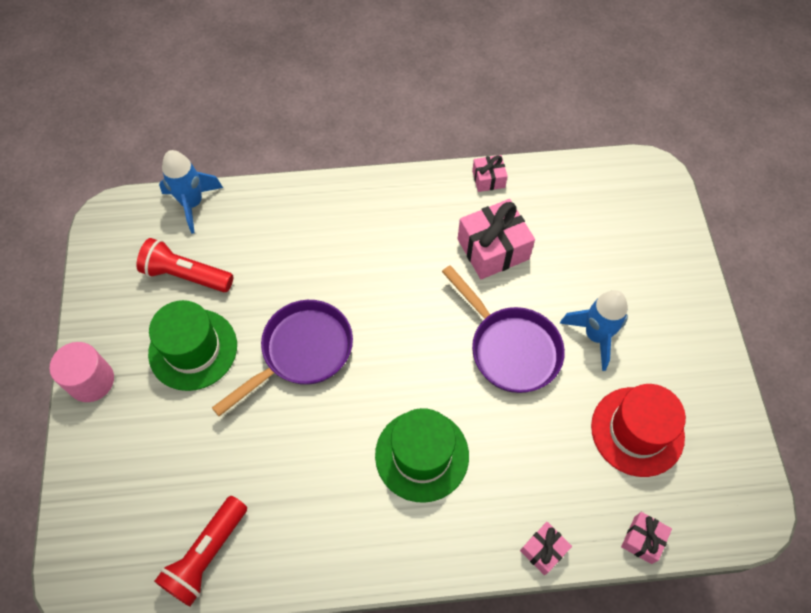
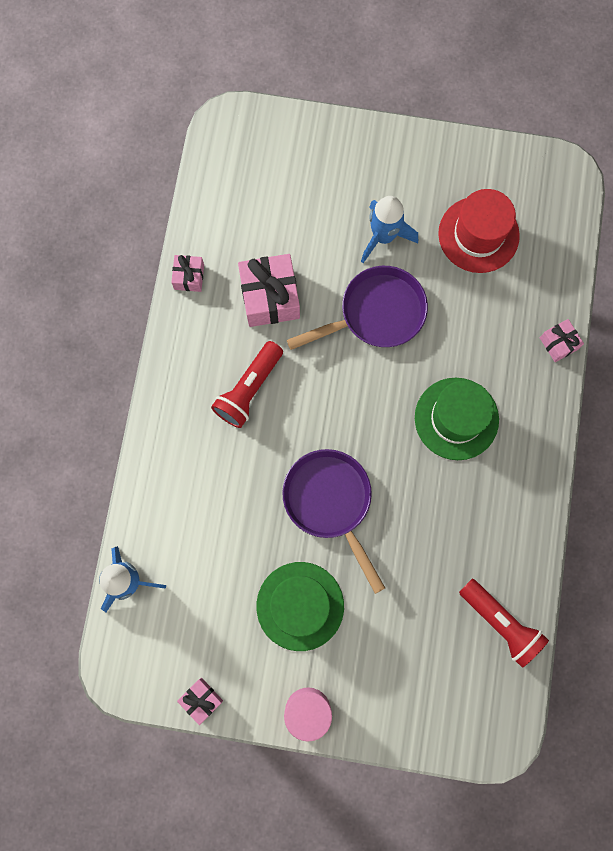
camera: 75 degrees left, 15 degrees up
(186, 275) = (214, 601): red flashlight -> red flashlight (249, 389)
(642, 540) = (567, 264): pink gift -> pink gift (201, 699)

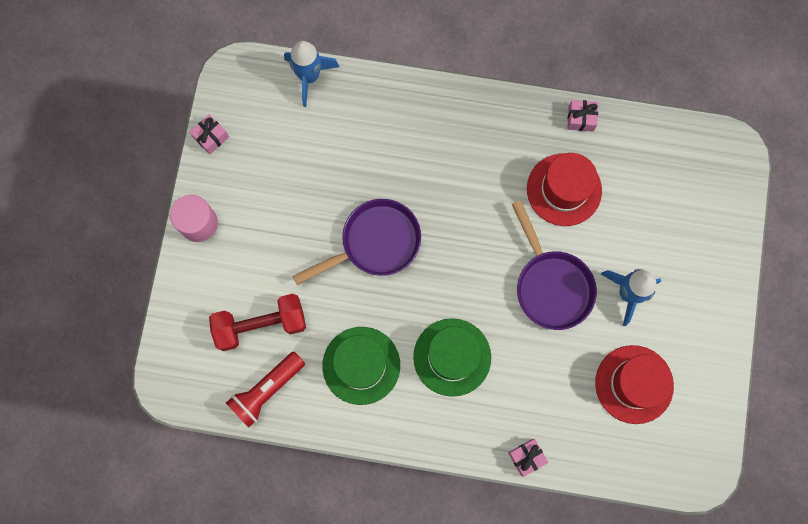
camera: 90 degrees right, 0 degrees up
(249, 389) = (476, 172): red flashlight -> none
(270, 297) = (564, 189): pink gift -> red hat
(300, 606) = (285, 217): green hat -> green hat (361, 365)
(426, 631) = (261, 325): none -> red dumbbell

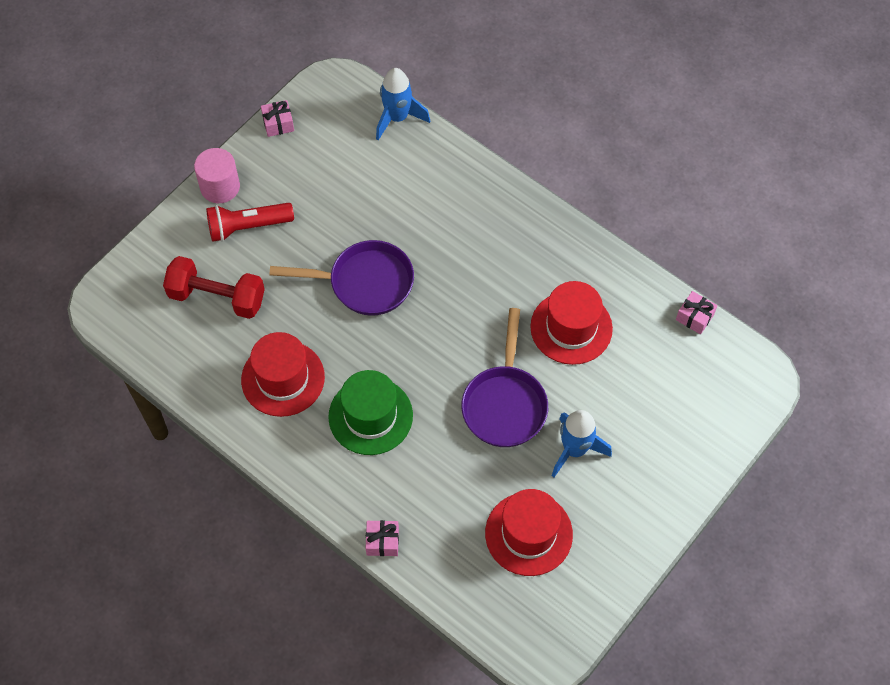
camera: 30 degrees right, 15 degrees down
(266, 390) = (184, 354): red flashlight -> red flashlight (247, 227)
(361, 365) = (283, 378): green hat -> red hat
(581, 119) = (627, 275): pink gift -> pink gift (694, 317)

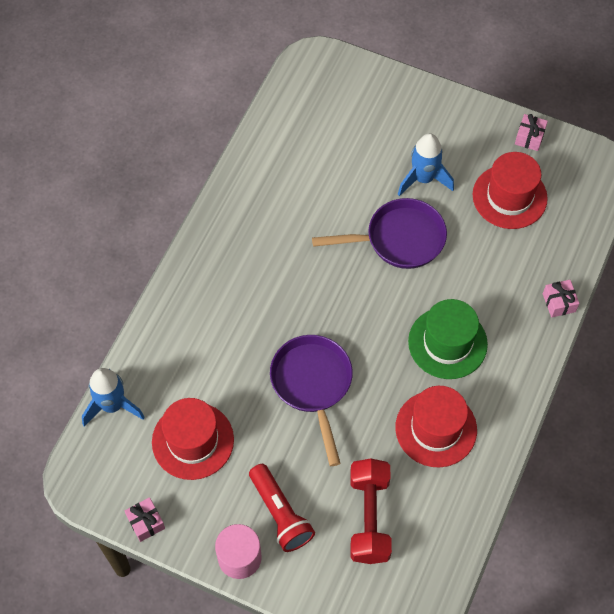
camera: 105 degrees left, 0 degrees up
(571, 328) = (308, 204): red hat -> red hat (193, 441)
(694, 317) = (270, 115): pink gift -> pink gift (529, 137)

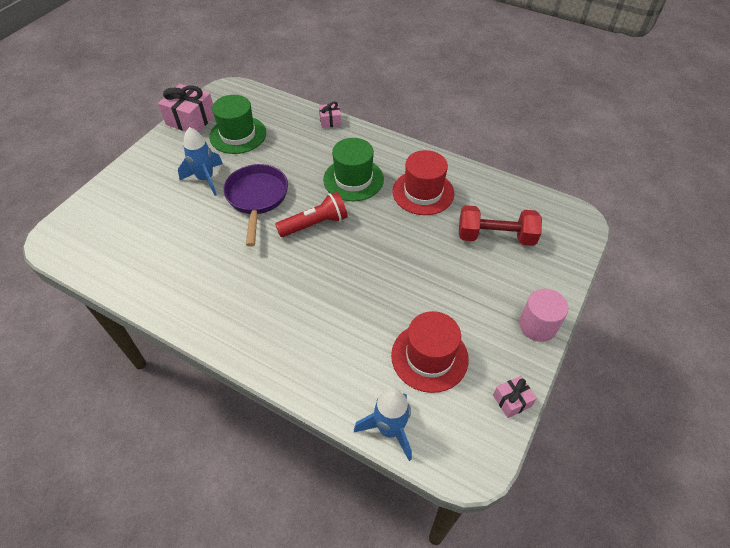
camera: 85 degrees left, 10 degrees down
(280, 514) = (496, 293): red flashlight -> red flashlight (315, 224)
(312, 385) = (381, 264): purple pan -> none
(509, 197) = (238, 135): red hat -> green hat
(529, 137) = (191, 119): pink gift -> pink gift, size x1.87

